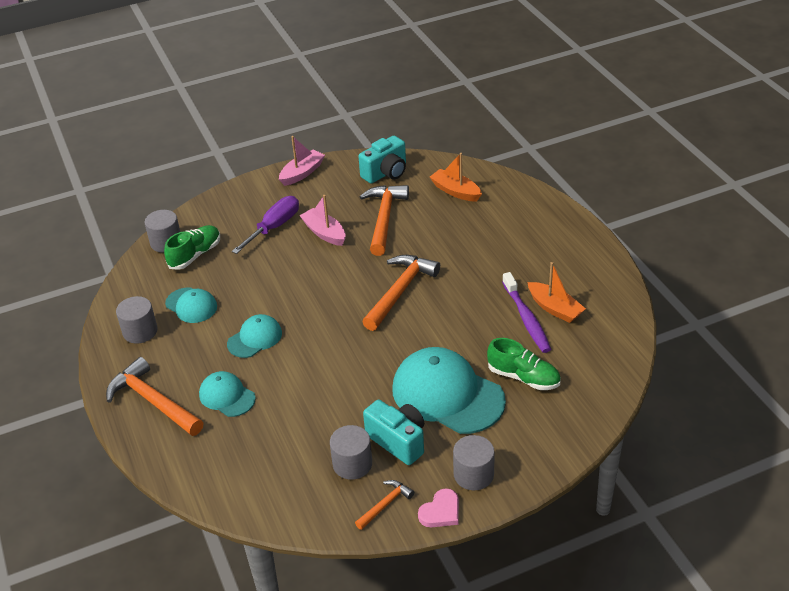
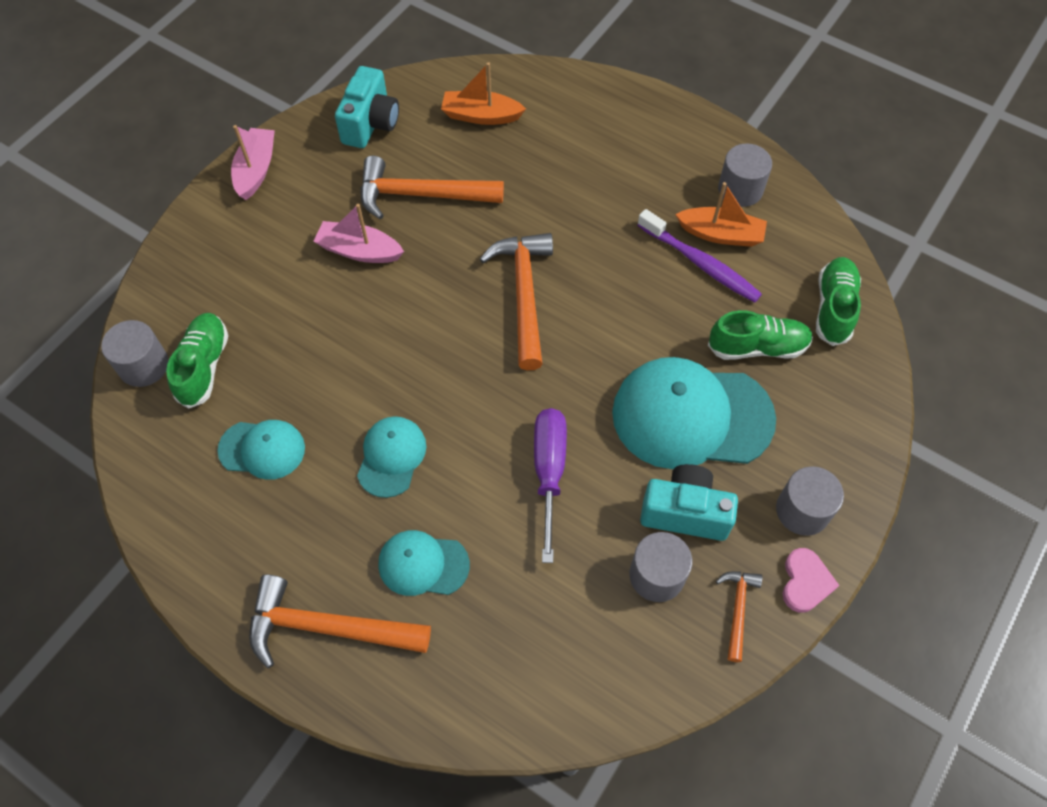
camera: 35 degrees left, 20 degrees up
(140, 331) = (220, 527): grey cylinder -> grey cylinder (740, 189)
(274, 227) = (283, 272): purple screwdriver -> purple screwdriver (549, 472)
(384, 219) = (421, 195): orange hammer -> orange hammer turned 60 degrees counterclockwise
(596, 378) = (833, 308): none -> green shoe

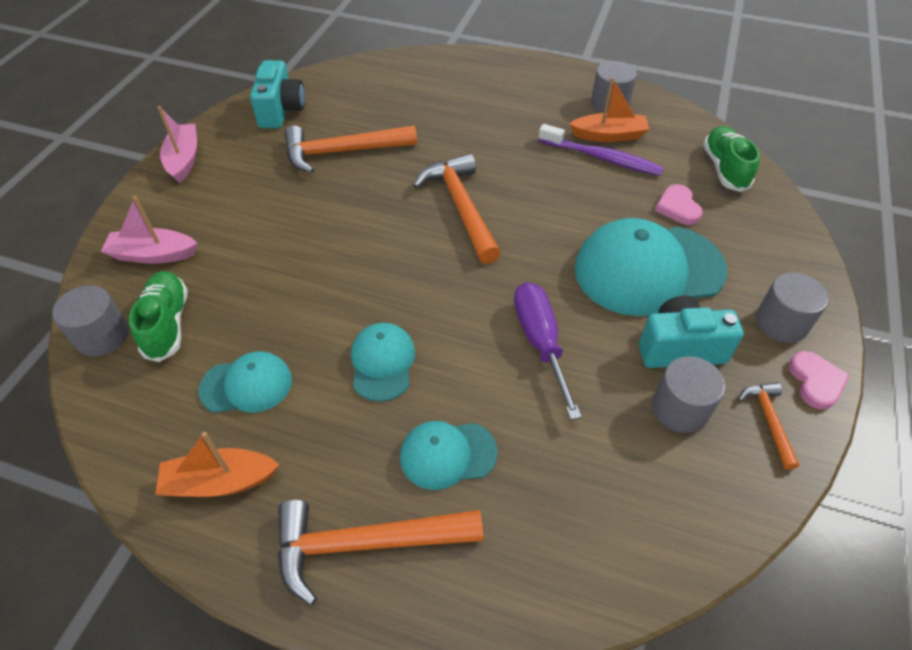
camera: 15 degrees left, 10 degrees down
(359, 251) = (298, 202): pink boat -> pink boat (153, 254)
(481, 116) = (376, 90): orange boat -> orange boat (220, 481)
(757, 347) = (678, 207): green shoe -> pink heart

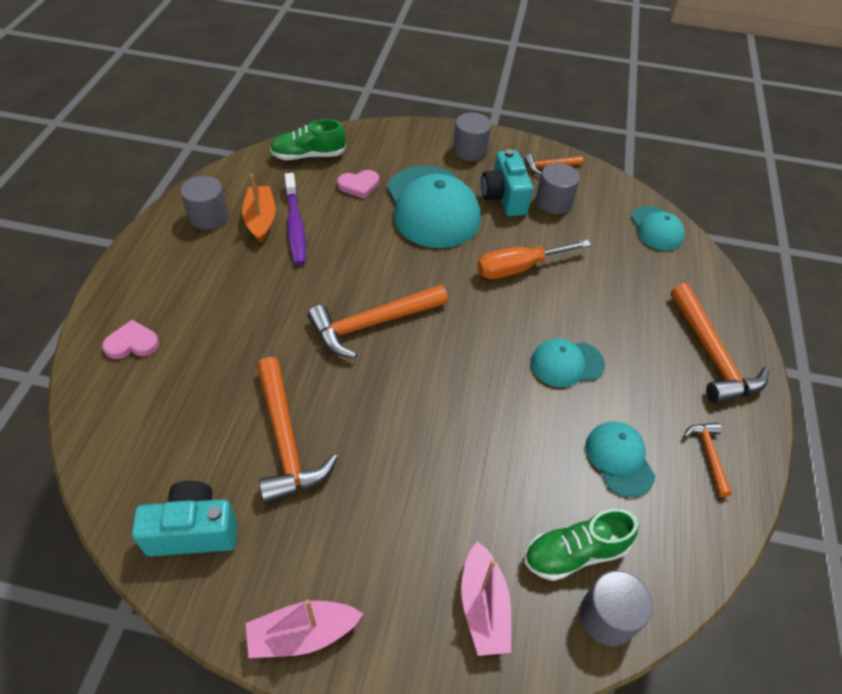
camera: 100 degrees left, 0 degrees up
(220, 481) = (708, 455): orange boat -> orange hammer
(447, 454) = (630, 316): turquoise cap -> turquoise cap (656, 228)
(540, 342) = (519, 268): purple screwdriver -> orange screwdriver
(602, 158) = (295, 226): purple toothbrush -> purple toothbrush turned 150 degrees clockwise
(815, 381) = (514, 144): pink heart -> pink heart (132, 343)

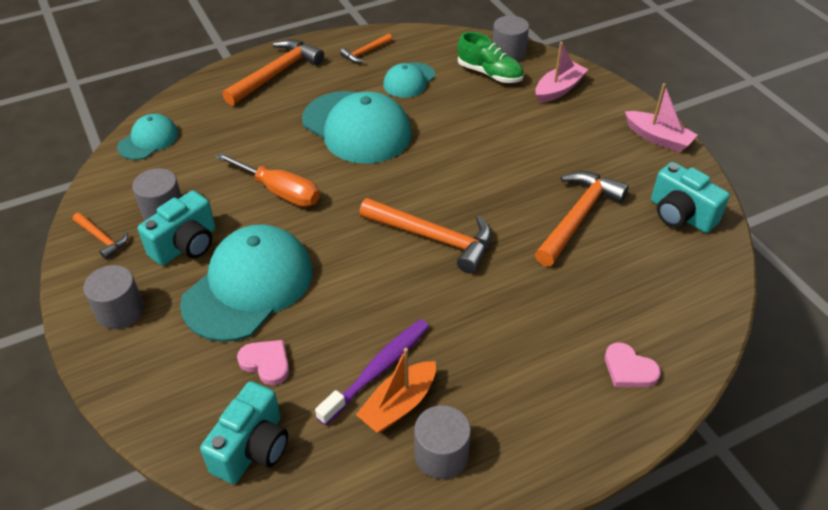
camera: 125 degrees left, 5 degrees down
(308, 155) = (253, 448): green shoe -> turquoise camera
(566, 363) = (356, 127): turquoise cap -> turquoise cap, size x1.90

